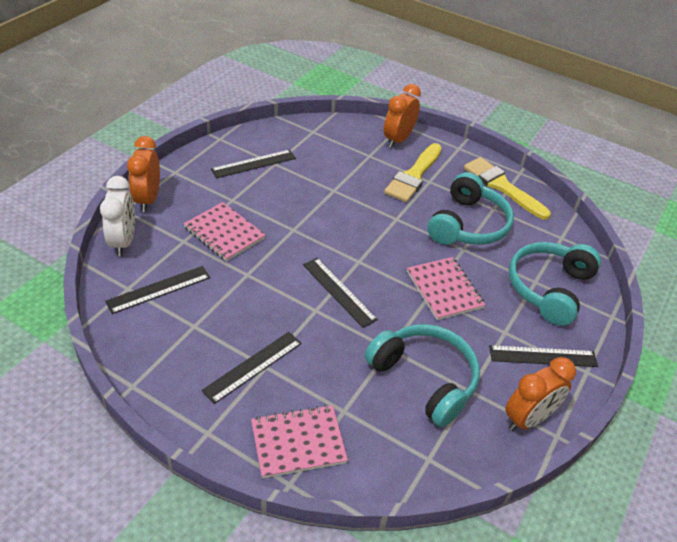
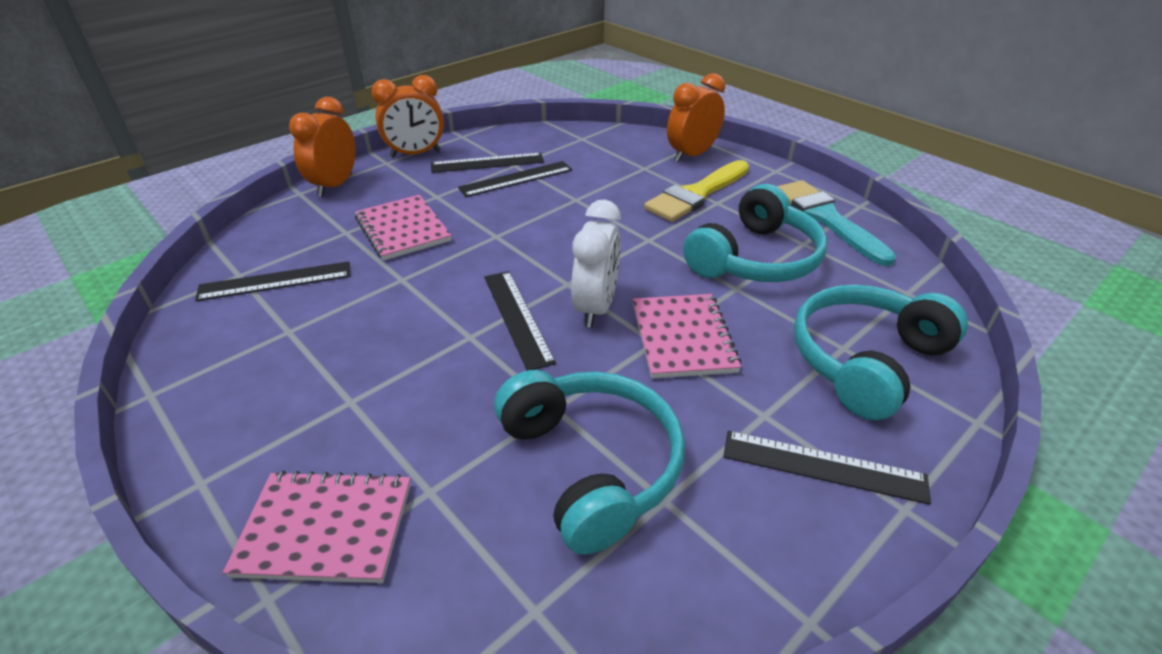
camera: 20 degrees right, 5 degrees down
(123, 241) = (273, 224): white clock -> white clock (596, 307)
(253, 366) = (332, 397): black ruler -> black ruler (516, 179)
(502, 186) = (826, 219): yellow brush -> turquoise brush
(528, 419) = (760, 575): orange clock -> orange clock (415, 154)

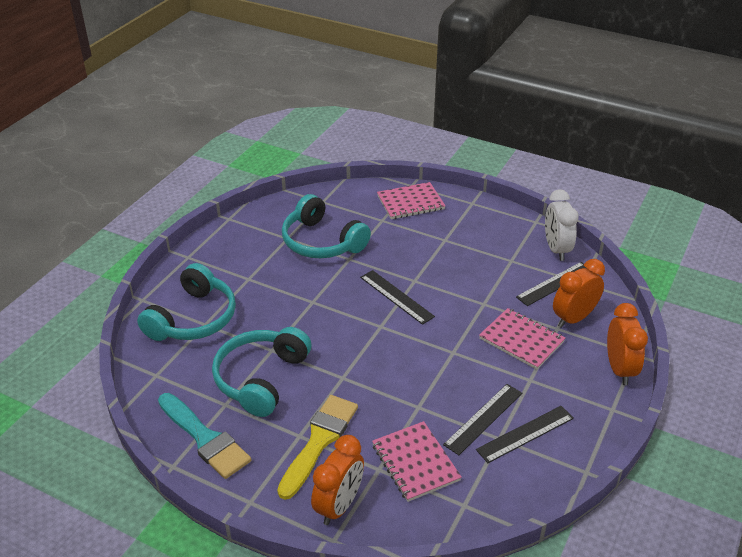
camera: 160 degrees right, 0 degrees up
(415, 154) = (600, 428): orange clock -> orange clock (573, 318)
(596, 307) = (355, 314): white clock -> white clock (556, 249)
(683, 337) = (297, 307): pink notebook -> pink notebook (415, 462)
(823, 467) = (221, 264): black ruler -> none

